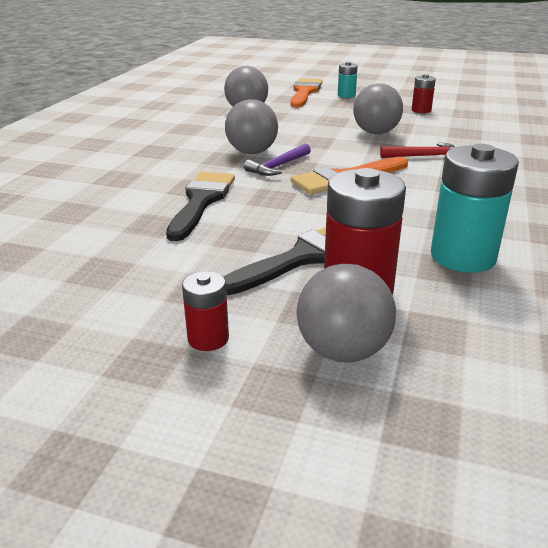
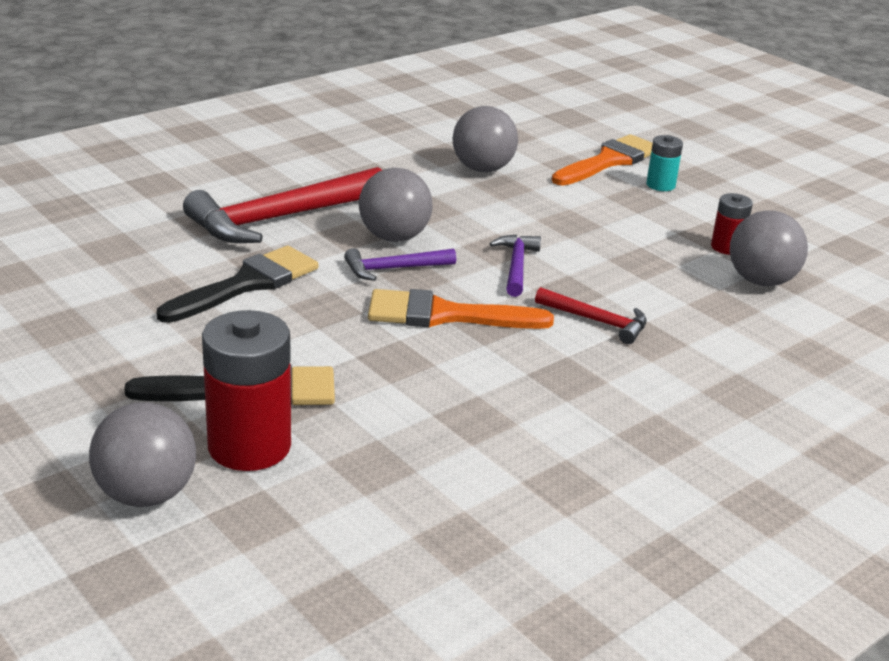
camera: 30 degrees right, 0 degrees up
(166, 163) = (280, 218): none -> red hammer
(208, 338) = (59, 430): red battery -> none
(340, 145) = (516, 266): none -> purple hammer
(375, 133) = (595, 262): grey ball -> grey ball (761, 281)
(463, 257) = (410, 463): turquoise battery -> none

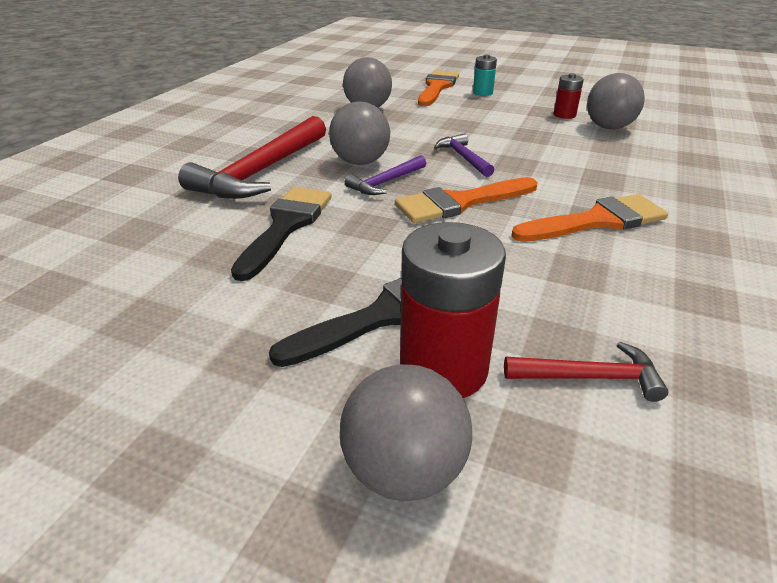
camera: 25 degrees left, 5 degrees up
(567, 381) = (597, 221): none -> orange brush
(597, 321) = (558, 176): red hammer -> red hammer (590, 377)

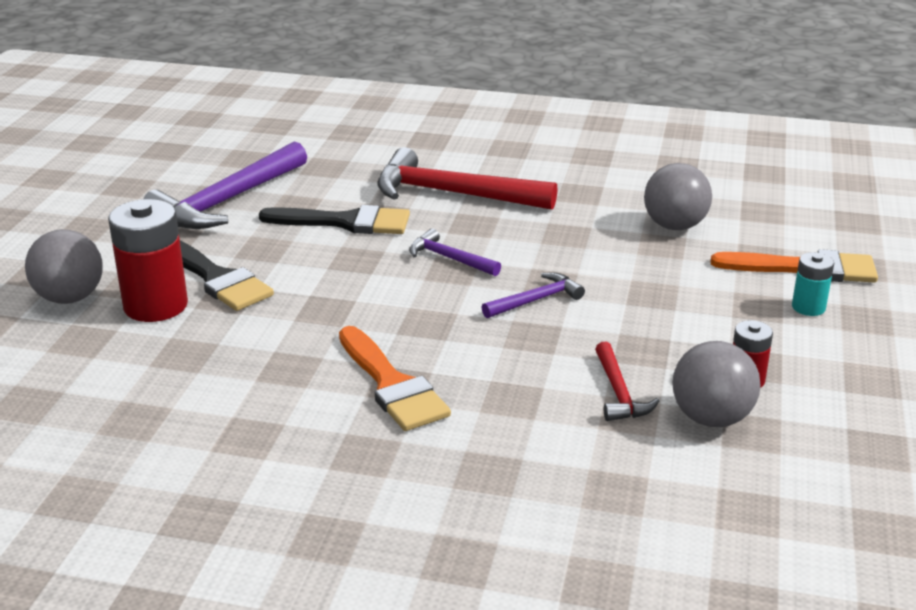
camera: 80 degrees right, 5 degrees down
(172, 305) = (227, 201): none -> purple hammer
(360, 162) = (496, 240): grey ball -> none
(460, 202) = (414, 302): orange brush -> none
(590, 377) = (143, 364): red hammer -> red hammer (619, 392)

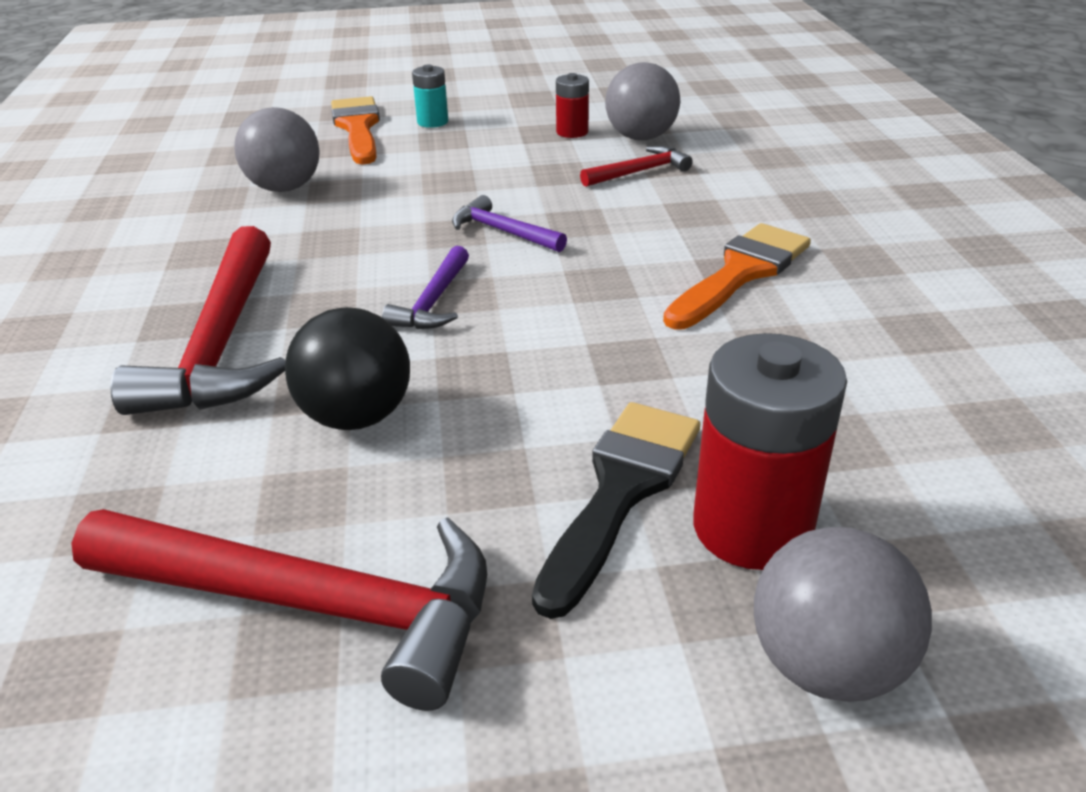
camera: 110 degrees left, 5 degrees up
(227, 201) = (311, 604): purple hammer -> red hammer
(346, 222) = (357, 417): black brush -> black ball

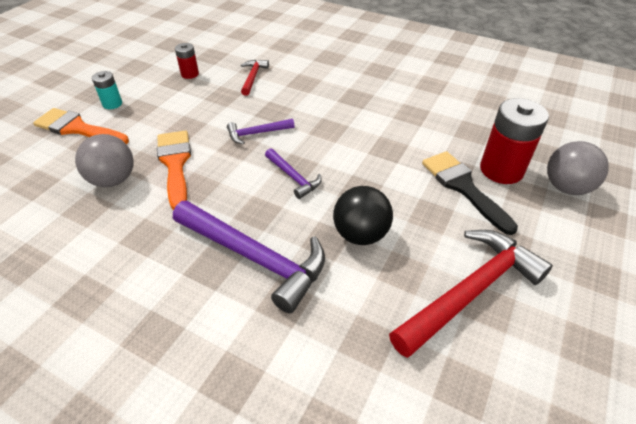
camera: 55 degrees left, 10 degrees up
(222, 343) = (255, 257): red hammer -> purple hammer
(641, 137) = (223, 62): grey ball -> none
(741, 273) = (359, 96): orange brush -> orange brush (175, 164)

